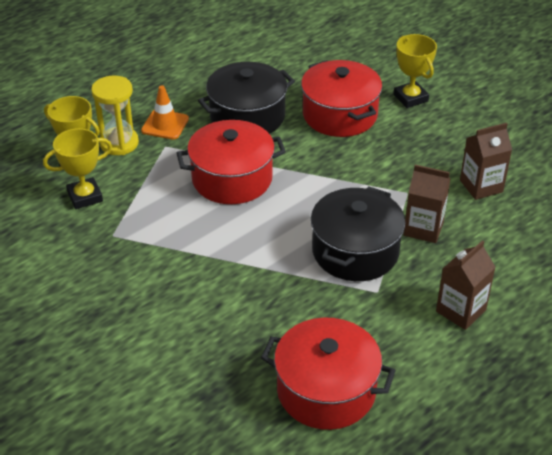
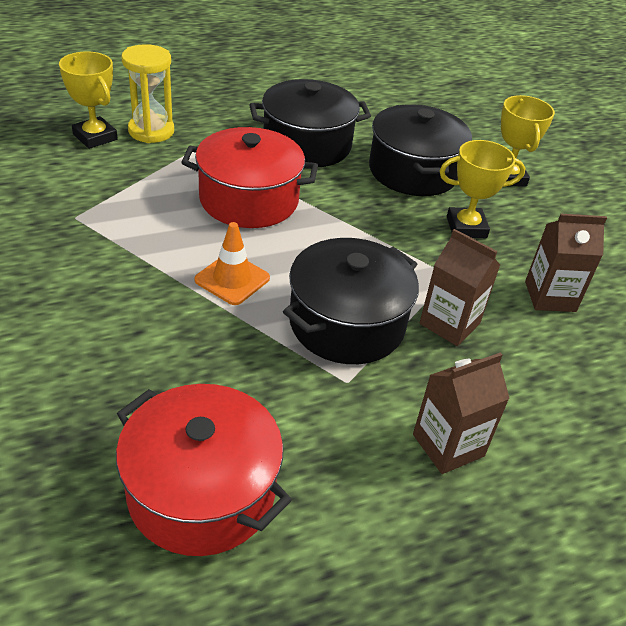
camera: 15 degrees right, 0 degrees up
(85, 196) = (76, 170): yellow trophy -> yellow trophy (466, 227)
(165, 125) = (212, 128): orange traffic cone -> orange traffic cone (232, 279)
(339, 115) = (413, 171): red pot -> black pot

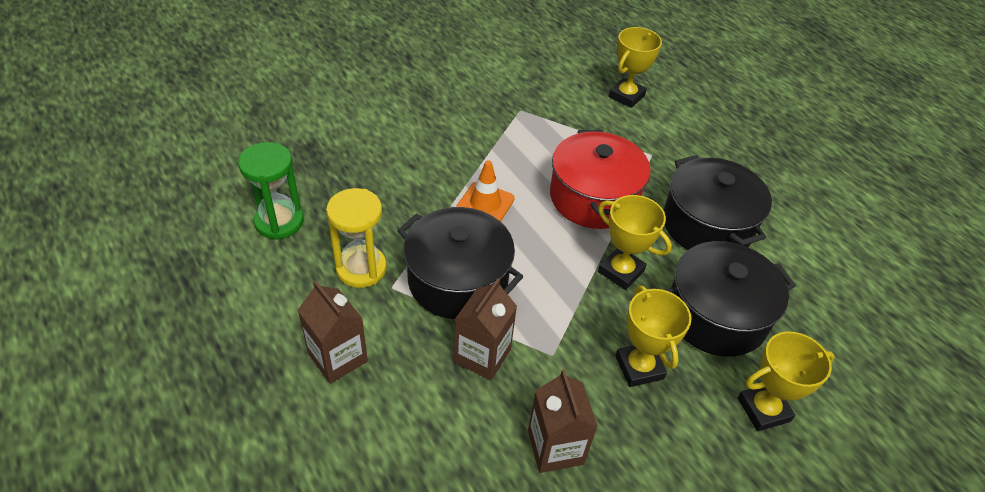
camera: 80 degrees right, 5 degrees up
(151, 131) = (656, 123): yellow hourglass -> yellow hourglass (361, 268)
(201, 491) = (279, 222): red pot -> green hourglass
(354, 208) = (621, 271): none -> yellow trophy

